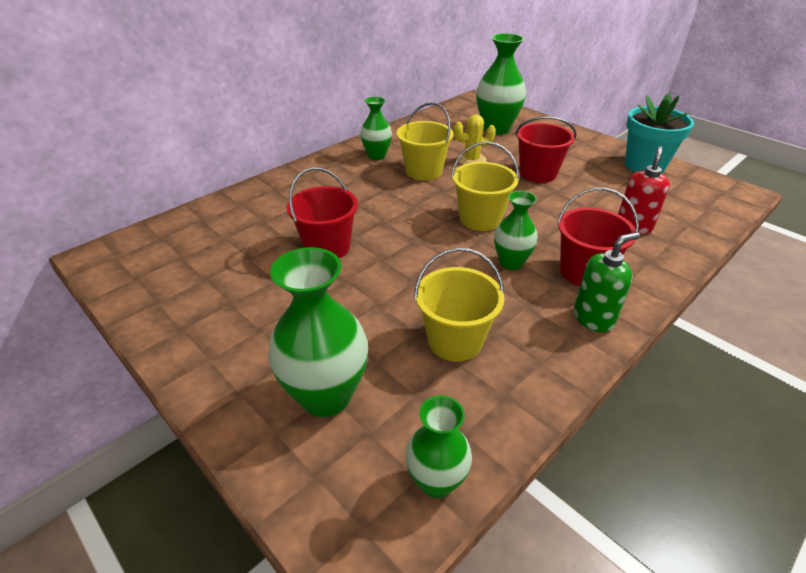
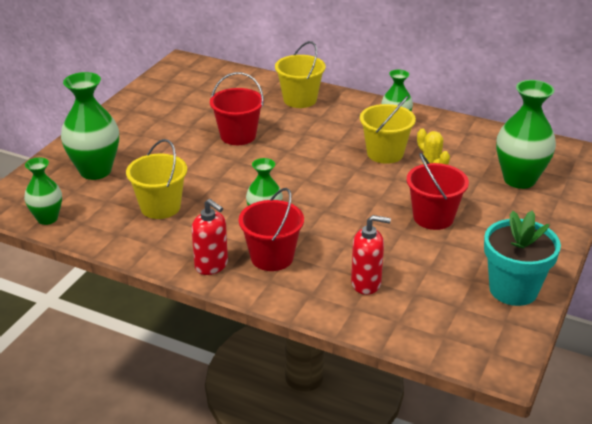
camera: 70 degrees right, 5 degrees down
(480, 219) = (322, 195): yellow bucket -> yellow bucket (300, 100)
(593, 318) = (211, 265): green soap dispenser -> red soap dispenser

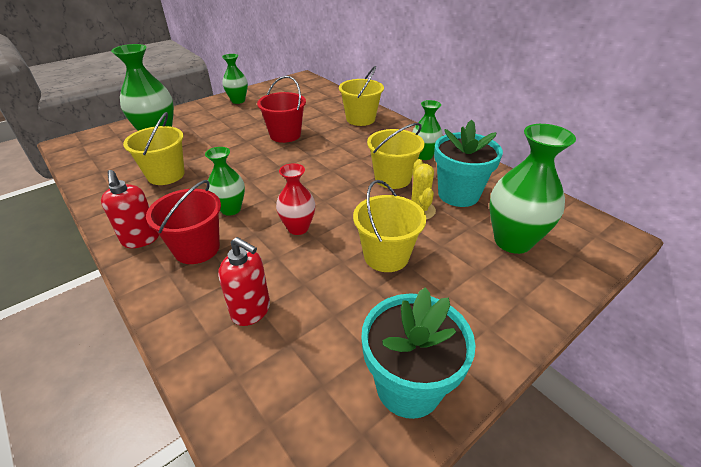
camera: 25 degrees right, 5 degrees up
(47, 218) = (83, 162): green vase -> green vase (238, 101)
(342, 217) = (298, 228): none -> red vase
(433, 217) = (386, 256): red bucket -> yellow bucket
(452, 153) = (458, 194): none -> turquoise flower pot

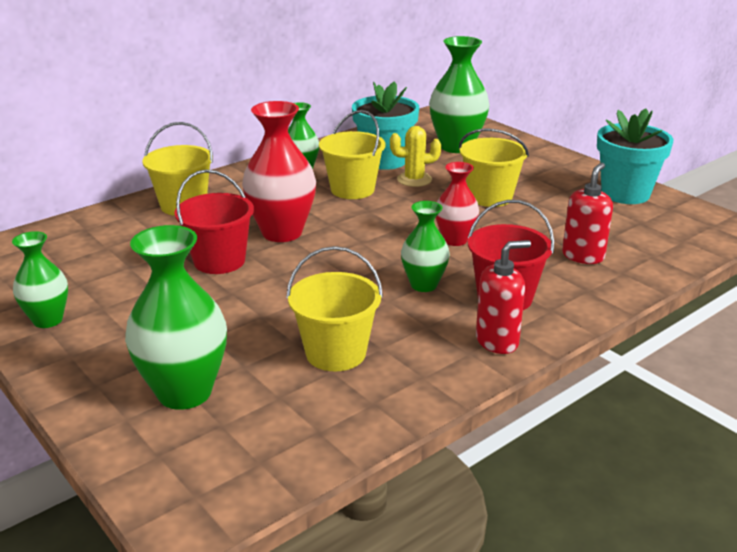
camera: 90 degrees left, 10 degrees down
(320, 152) = (282, 232): none -> red vase

